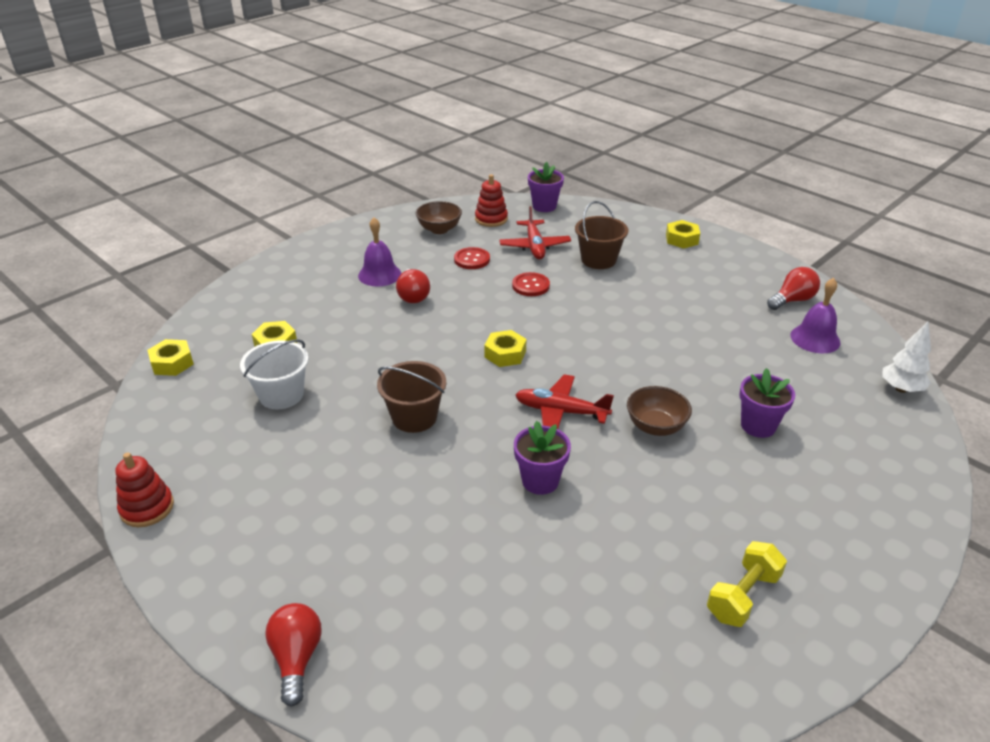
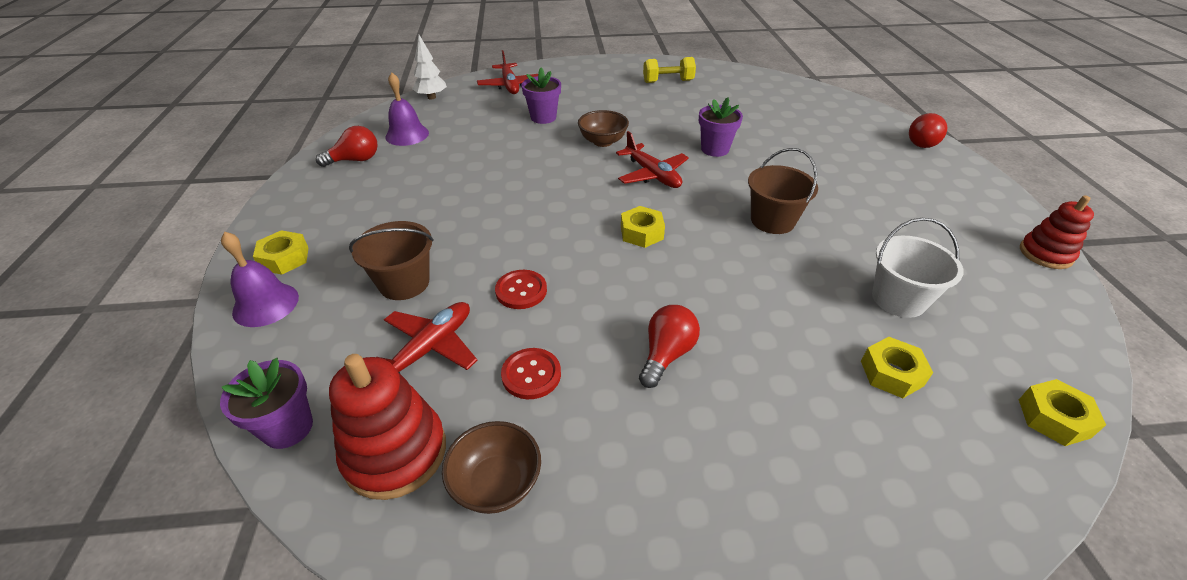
camera: 140 degrees left, 5 degrees up
(379, 274) = (680, 426): purple bell -> purple bell (265, 304)
(491, 219) = (395, 452): red stacking toy -> red stacking toy, size x1.54
(792, 300) = (355, 160): red light bulb -> red light bulb turned 150 degrees clockwise
(882, 455) = (510, 85): none -> red plane

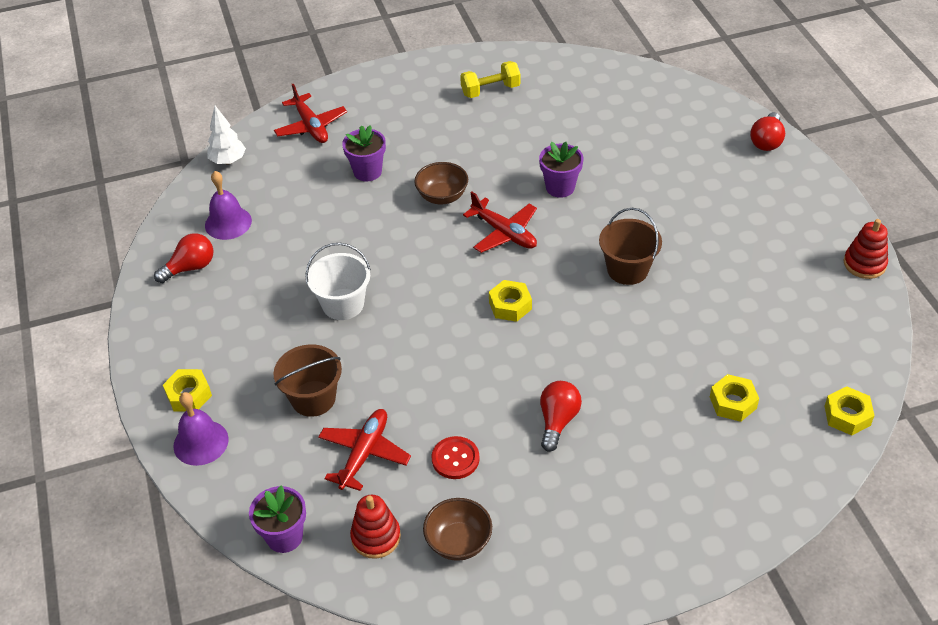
camera: 10 degrees left, 5 degrees up
(395, 452) = (376, 537): red stacking toy -> red stacking toy, size x0.65
(521, 291) = (420, 386): red button -> none
(898, 299) = (739, 334): white bucket -> white bucket (343, 304)

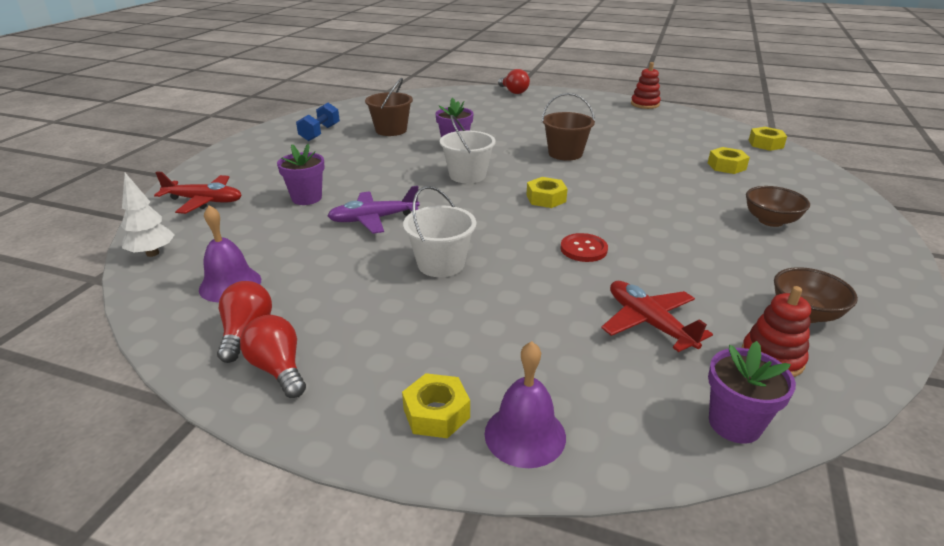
camera: 55 degrees left, 15 degrees down
(313, 398) = (543, 325): brown bucket -> brown bucket (391, 130)
(372, 229) = (373, 219): none -> purple plane
(442, 196) = (390, 182): brown bowl -> brown bowl (770, 221)
(455, 459) = (696, 279): red button -> red button (583, 249)
(490, 90) = (320, 133): yellow dumbbell -> blue dumbbell
(504, 233) = (467, 175): red plane -> white bucket
(558, 421) = (691, 223): red light bulb -> red light bulb (278, 369)

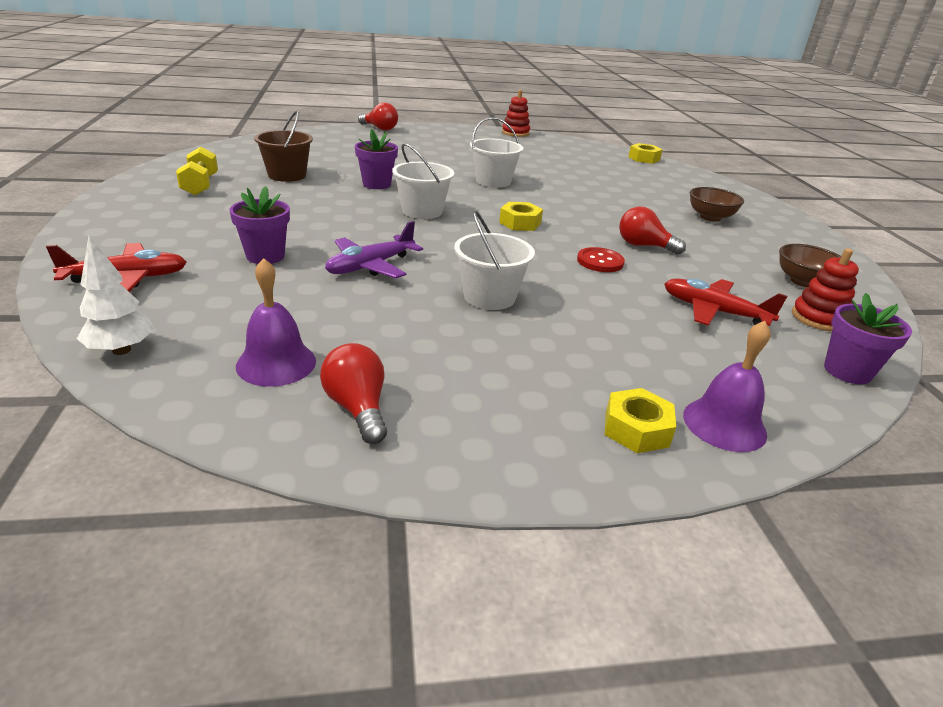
camera: 30 degrees left, 0 degrees up
(278, 369) = (438, 434): red light bulb -> red light bulb (643, 246)
(320, 133) = (200, 185): blue dumbbell -> yellow dumbbell
(565, 153) = (493, 181): brown bucket -> white bucket
(726, 166) = (634, 179): yellow nut -> none

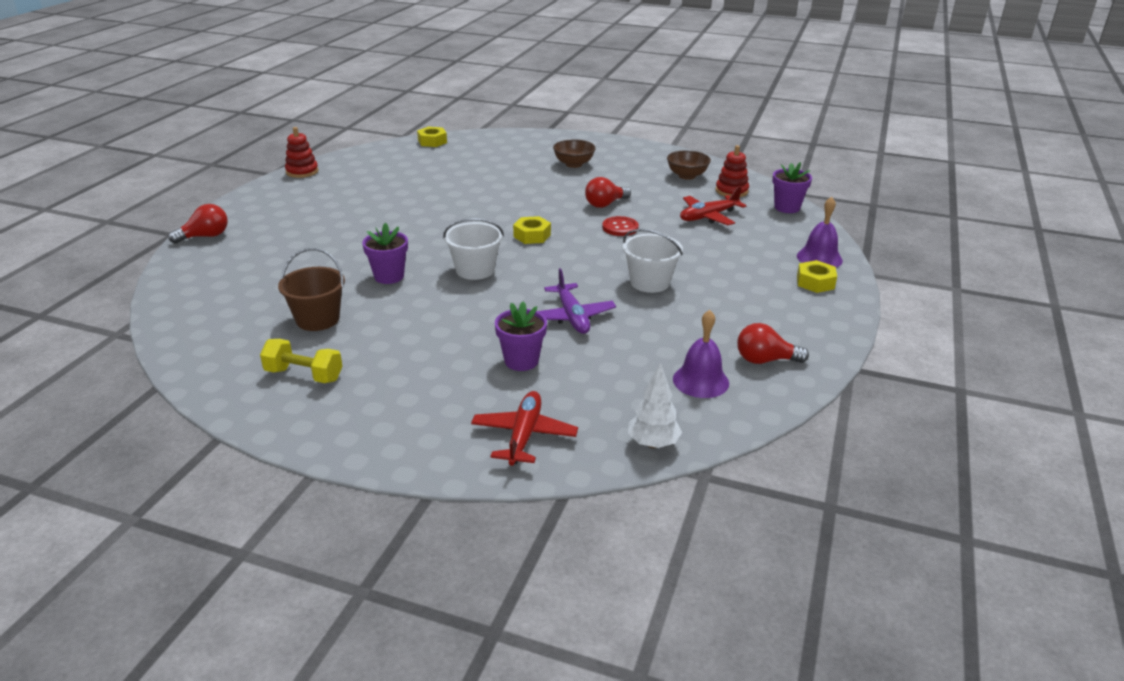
camera: 60 degrees left, 0 degrees up
(493, 181) = (430, 220): white bucket -> none

